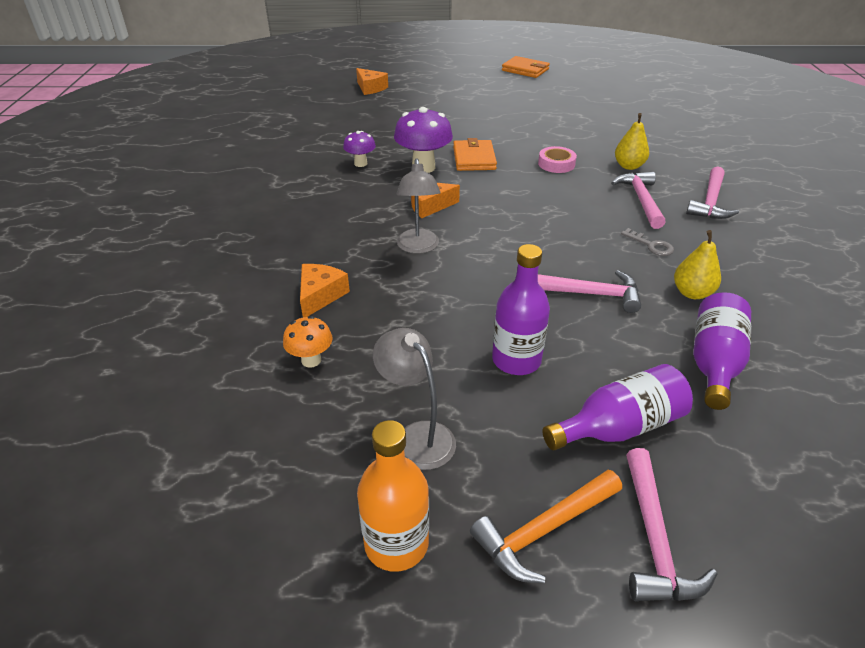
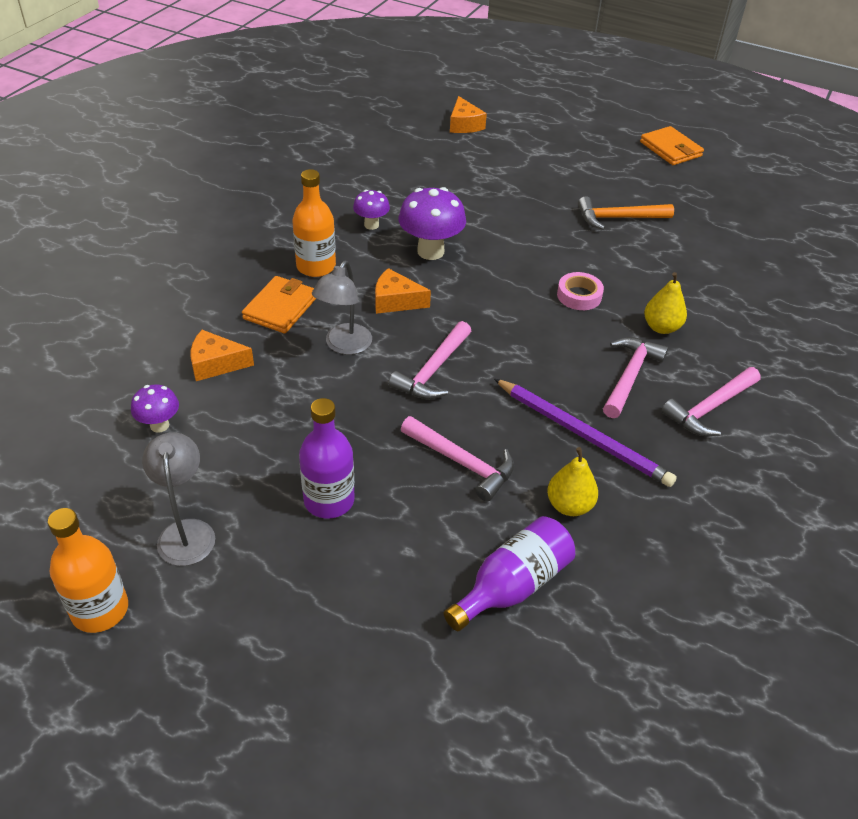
camera: 25 degrees right, 5 degrees up
(311, 360) = (159, 425): orange mushroom -> purple mushroom
(320, 295) = (216, 364): orange cheese -> orange cheese turned 135 degrees counterclockwise
(342, 202) = (316, 266): none -> orange bottle
(474, 158) = (494, 258): orange wallet -> orange wallet (281, 308)
(543, 530) = (214, 656): orange hammer -> orange hammer (618, 218)
(619, 427) = (359, 603): purple bottle -> none
(651, 245) = (583, 435): grey key -> purple pencil
(654, 539) = (293, 708): pink hammer -> pink hammer (433, 371)

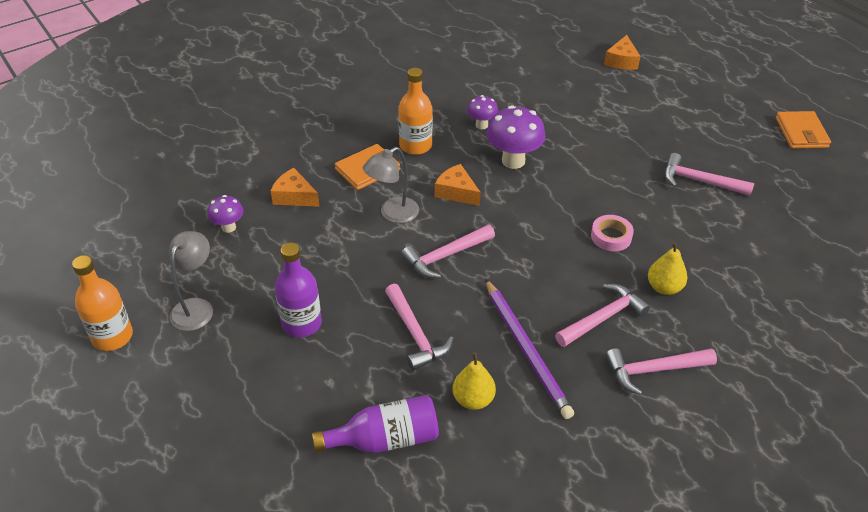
camera: 30 degrees right, 0 degrees up
(618, 218) = (699, 181): orange hammer -> pink hammer

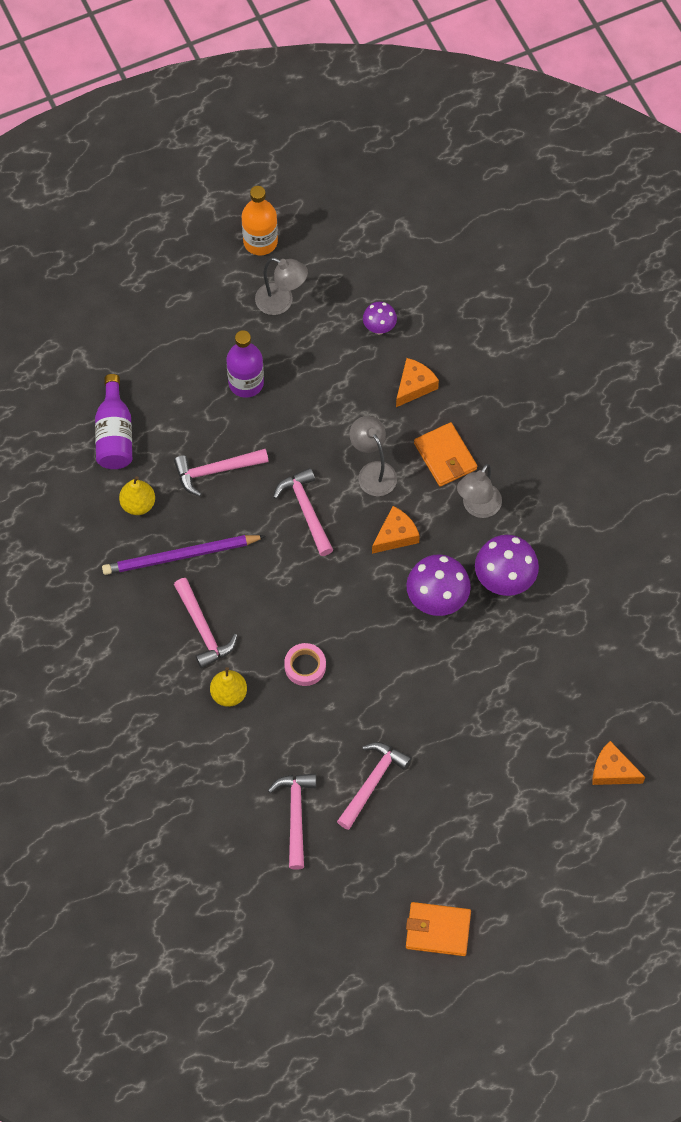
camera: 100 degrees right, 20 degrees up
(415, 146) = (478, 507): orange bottle -> grey lamp
(481, 125) = (504, 581): purple mushroom -> purple mushroom, size x1.77
(653, 370) = (137, 653): pink hammer -> pink hammer (295, 815)

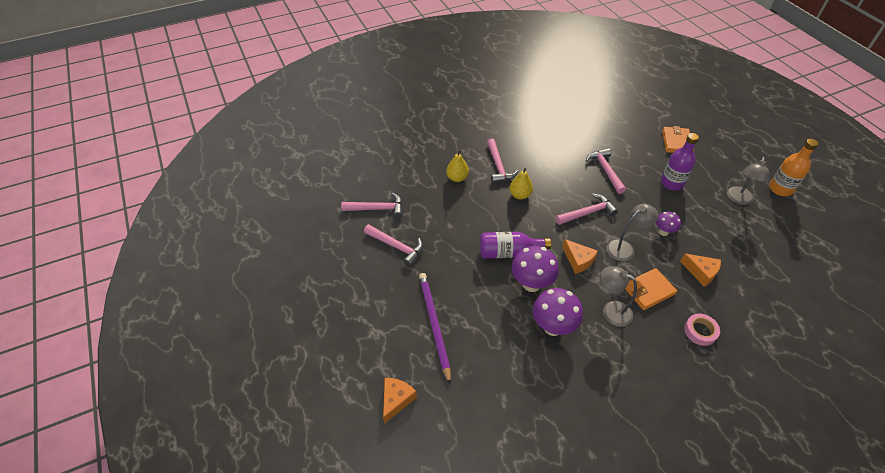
camera: 90 degrees right, 15 degrees down
(115, 434) = (618, 128): purple bottle -> purple bottle (508, 252)
(138, 504) = (575, 138): yellow pear -> yellow pear (520, 195)
(180, 556) = (545, 156): purple pencil -> purple pencil (434, 325)
(203, 629) = (498, 166): pink hammer -> pink hammer turned 75 degrees counterclockwise
(305, 666) = (477, 213): pink tape -> pink tape (700, 331)
(379, 328) = (741, 252): purple mushroom -> purple mushroom (663, 232)
(438, 930) = (289, 281): orange wallet -> orange wallet (676, 142)

